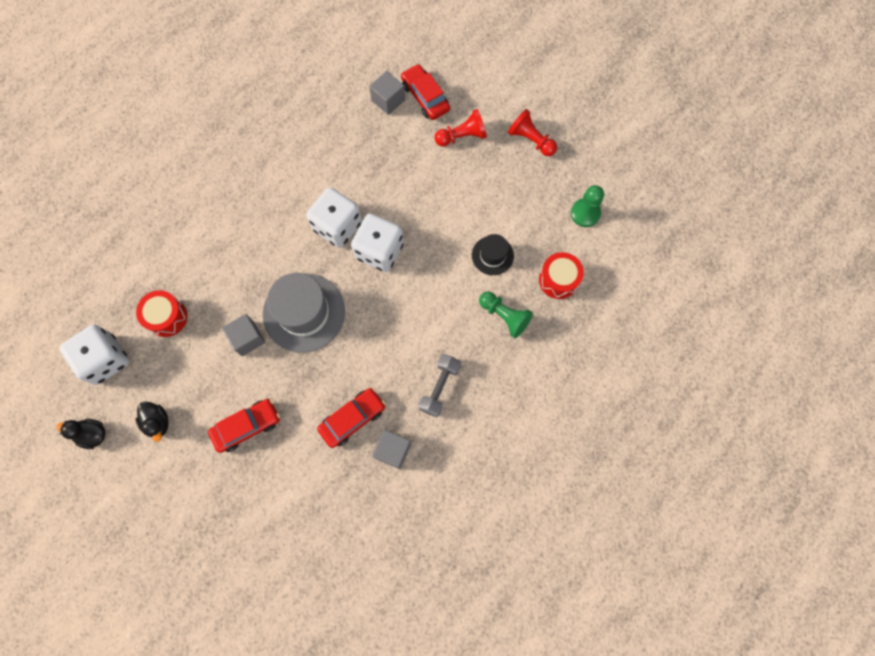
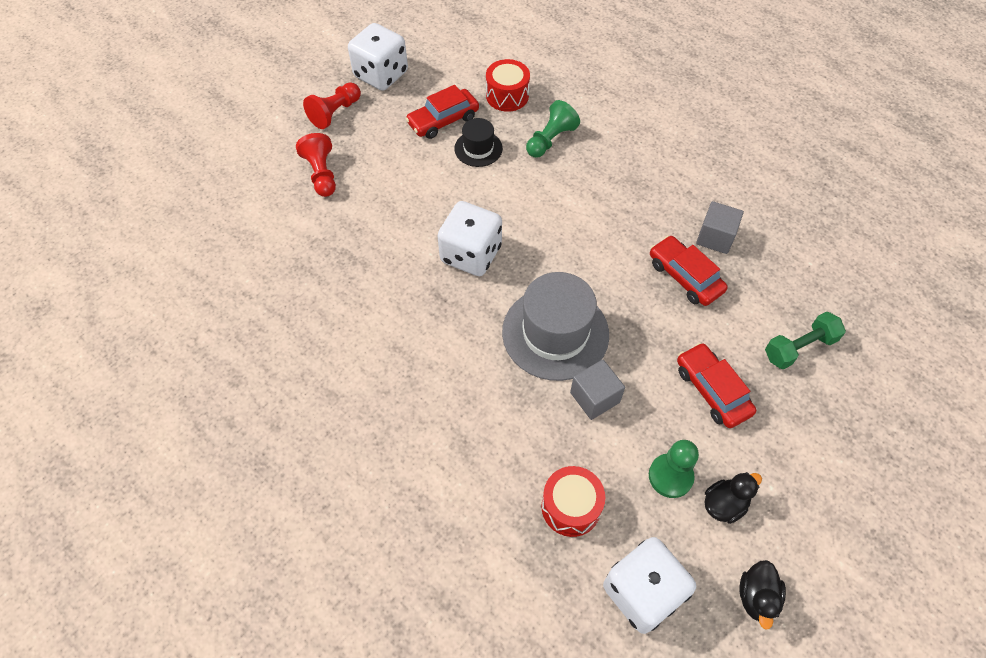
camera: 90 degrees left, 15 degrees down
(279, 504) = (799, 348): none -> green dumbbell
(337, 226) = (435, 300): white dice -> white dice (381, 75)
(388, 100) = (256, 249): grey cube -> none
(425, 97) = (259, 210): red car -> red car (443, 120)
(439, 387) = (637, 196): grey dumbbell -> none
(585, 213) = (430, 72): green pawn -> green pawn (670, 476)

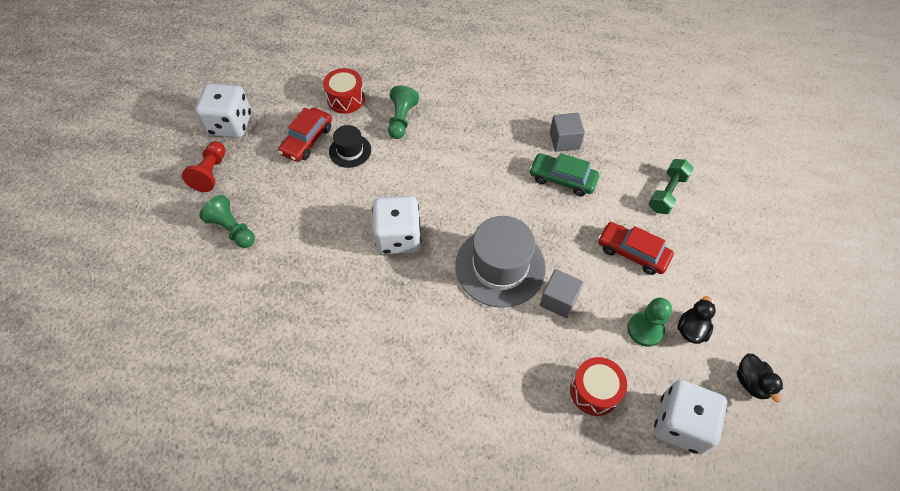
camera: 30 degrees left, 0 degrees up
(321, 174) = (232, 229): red pawn -> green pawn
(685, 277) = (562, 179): red car -> green car

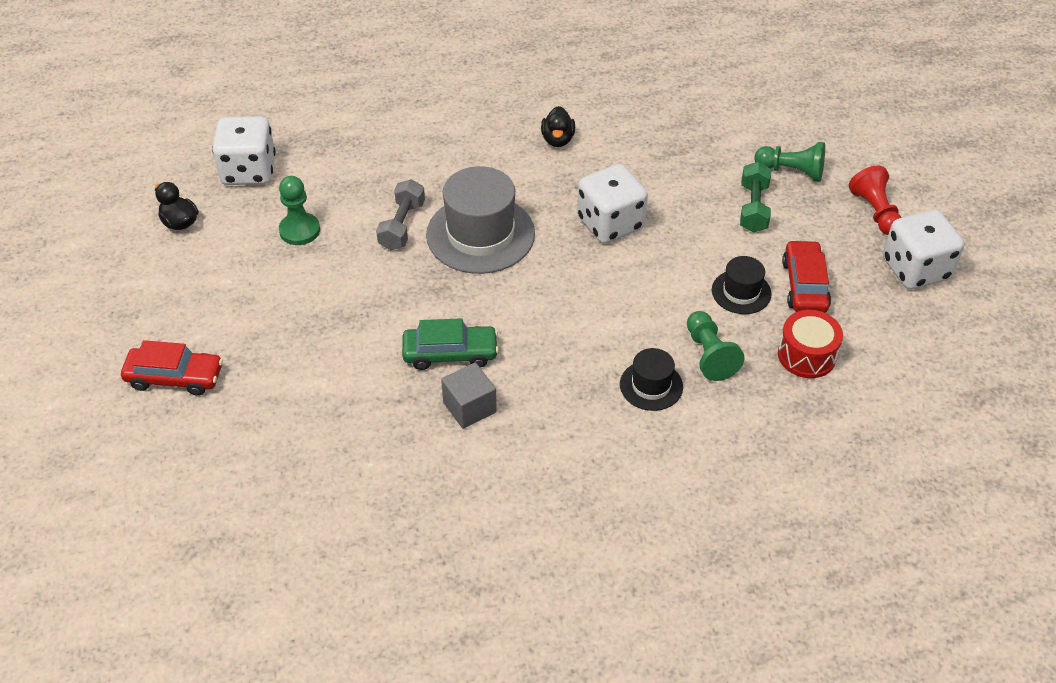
camera: 155 degrees right, 10 degrees down
(448, 115) = (651, 385): none -> black hat
(558, 300) = (402, 225): grey cube -> grey dumbbell
(594, 391) = (338, 168): red drum -> none
(632, 252) = (333, 298): red car -> red car (175, 377)
(667, 193) = (304, 384): green dumbbell -> green dumbbell (753, 208)
(691, 329) = (249, 246): black duck -> black duck (557, 140)

